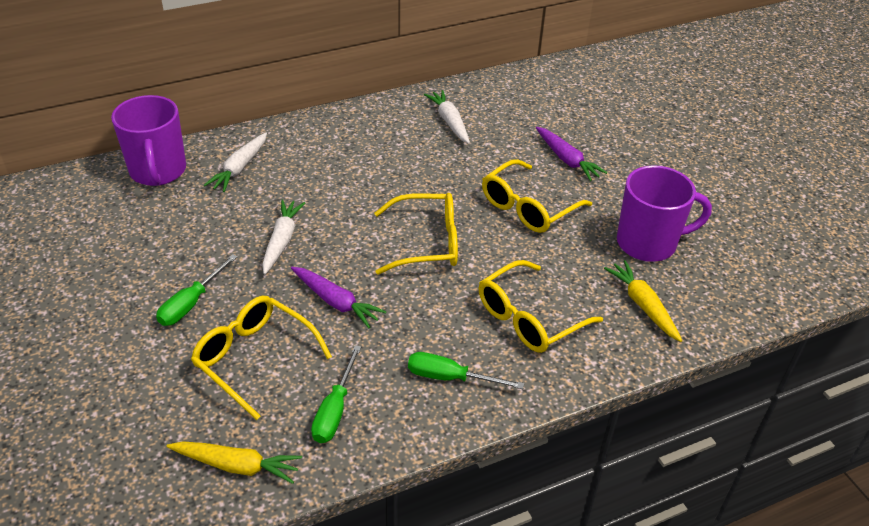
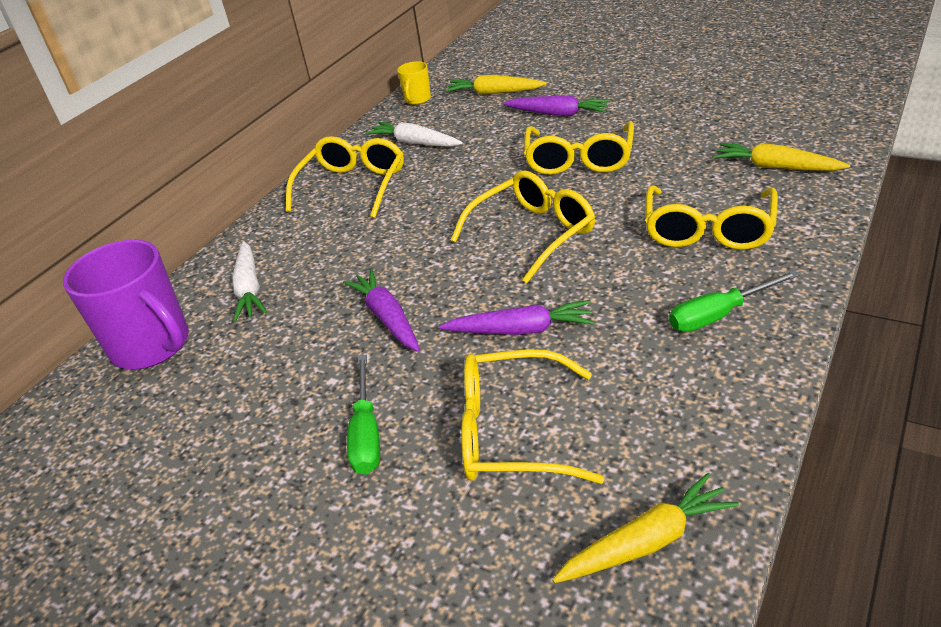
camera: 30 degrees left, 5 degrees down
(282, 240) = (387, 318): white carrot -> purple carrot
(335, 410) = (662, 416): green screwdriver -> none
(374, 131) = (353, 186): none -> yellow glasses
(496, 85) = (417, 99): none -> yellow mug
(550, 112) = (494, 93): none -> yellow carrot
(648, 243) = (710, 128): purple mug -> none

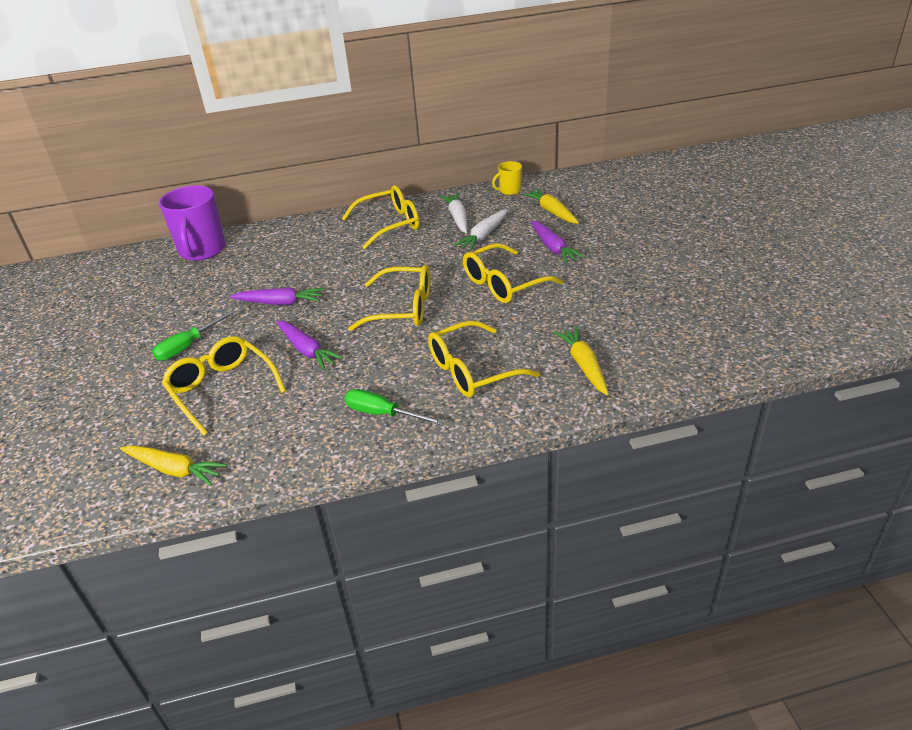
camera: 45 degrees right, 0 degrees up
(249, 289) = (267, 249): white carrot -> white carrot (483, 236)
(387, 318) = (280, 303): purple carrot -> purple carrot turned 75 degrees clockwise

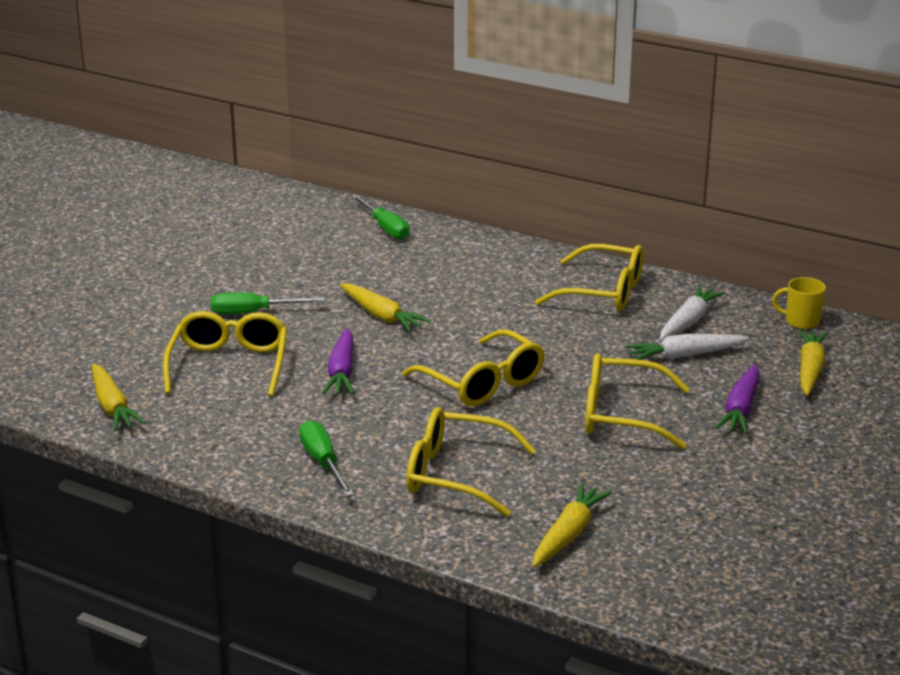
camera: 40 degrees right, 10 degrees down
(202, 251) = (385, 228): purple mug -> green screwdriver
(280, 303) = (381, 316): purple carrot -> yellow carrot

